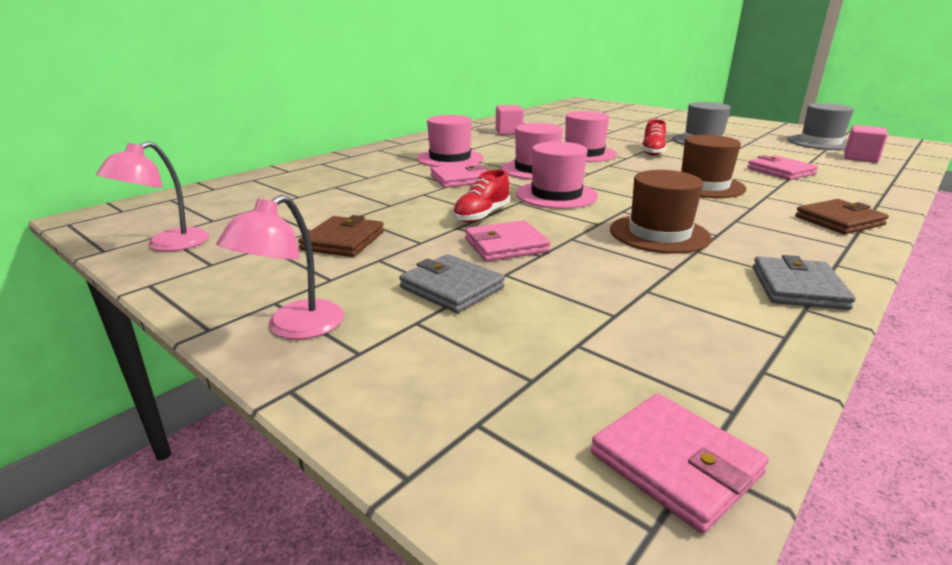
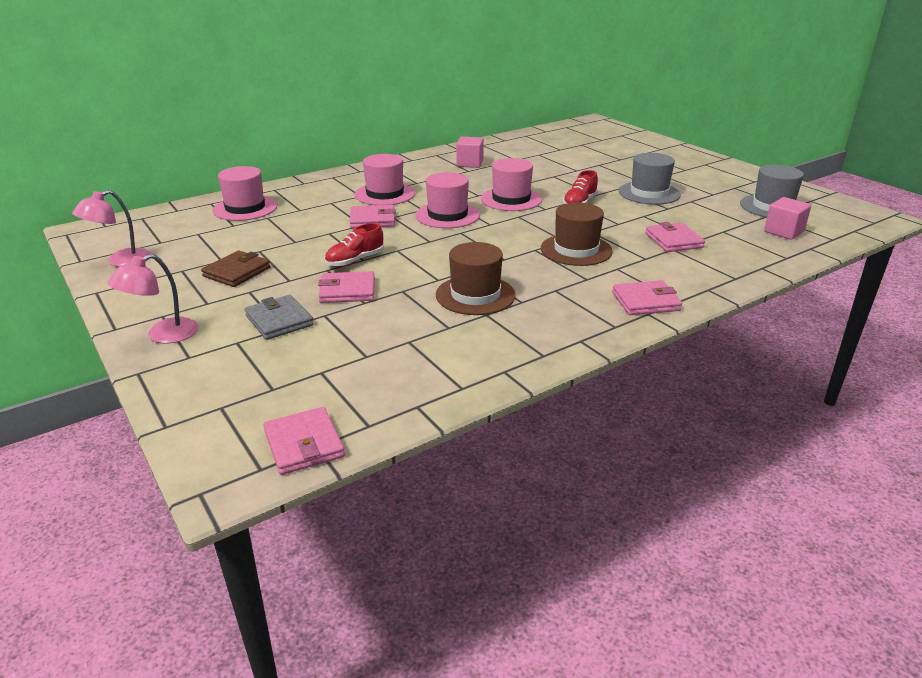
camera: 15 degrees right, 5 degrees up
(556, 195) = (435, 246): pink hat -> pink hat (245, 208)
(797, 288) = (521, 355): grey wallet -> none
(839, 221) = (645, 301): brown wallet -> pink wallet

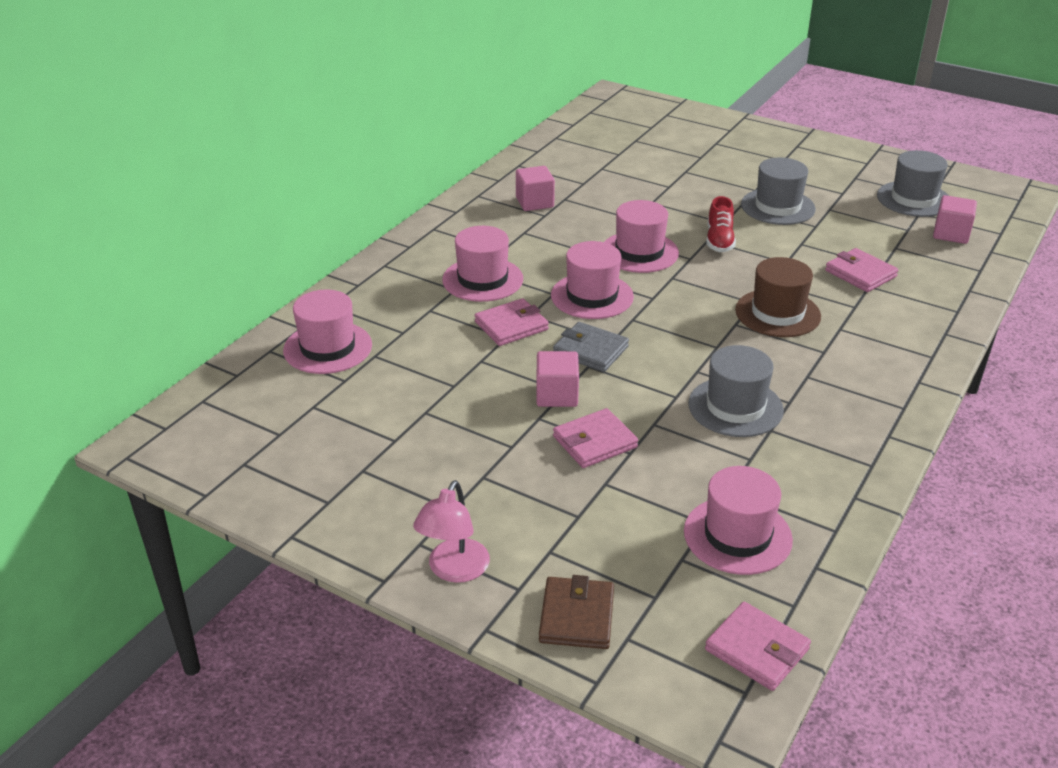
camera: 25 degrees left, 5 degrees up
(121, 261) = (263, 479): pink lamp -> none
(237, 272) = (435, 453): brown wallet -> brown wallet (576, 616)
(279, 320) = (564, 507): grey wallet -> grey wallet (590, 350)
(355, 260) = (557, 395): red shoe -> pink cube
(380, 369) = (737, 535): none -> pink hat
(475, 295) = (735, 407): brown hat -> grey hat
(645, 301) = (903, 366): pink wallet -> none

